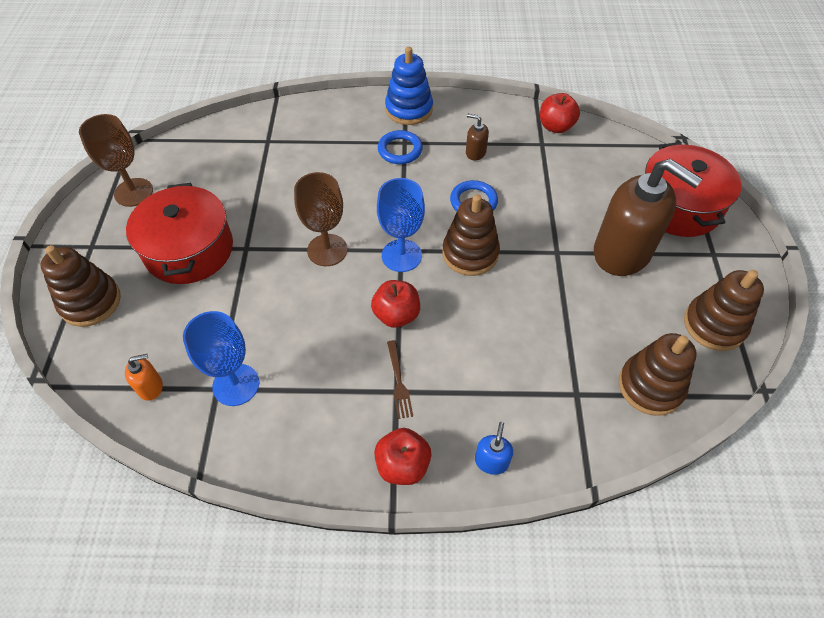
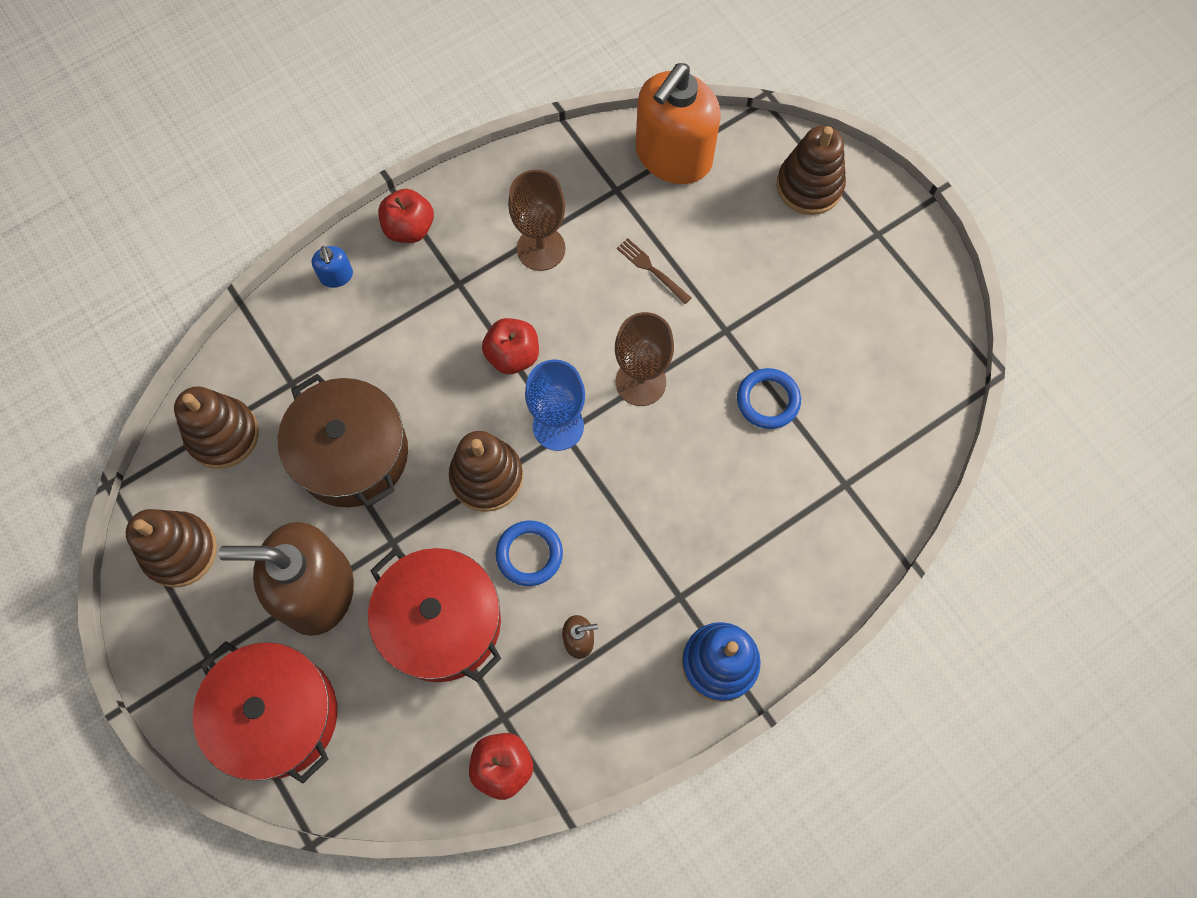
camera: 145 degrees right, 15 degrees up
(134, 192) = (911, 316): brown goblet -> brown goblet (541, 249)
(150, 387) = (673, 156): orange soap dispenser -> orange soap dispenser, size x2.48
(189, 250) = (779, 292): red pot -> red pot (441, 622)
(236, 385) = (603, 202): blue goblet -> none
(399, 382) = (462, 292): brown fork -> brown fork (651, 269)
(400, 150) = (675, 579): blue ring -> blue ring (768, 400)
(555, 317) = (352, 453): none -> brown pot

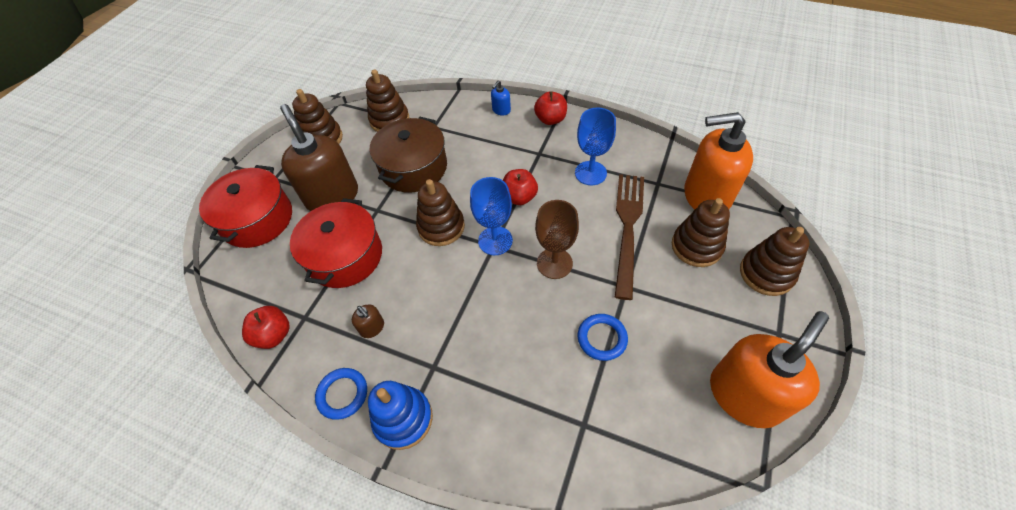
camera: 60 degrees right, 15 degrees down
(529, 554) = (409, 272): blue ring -> blue ring (342, 394)
(541, 249) = (590, 173): brown goblet -> blue goblet
(651, 269) = (627, 227): brown fork -> brown fork, size x2.34
(729, 222) = (696, 246): none -> brown stacking toy
(913, 317) = (744, 395): none -> orange soap dispenser

